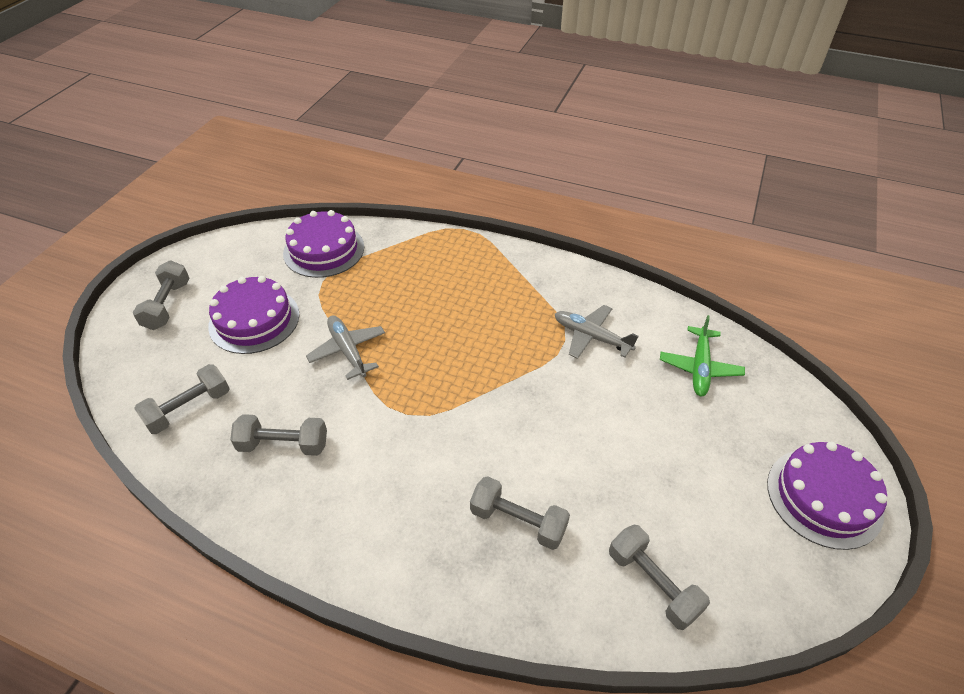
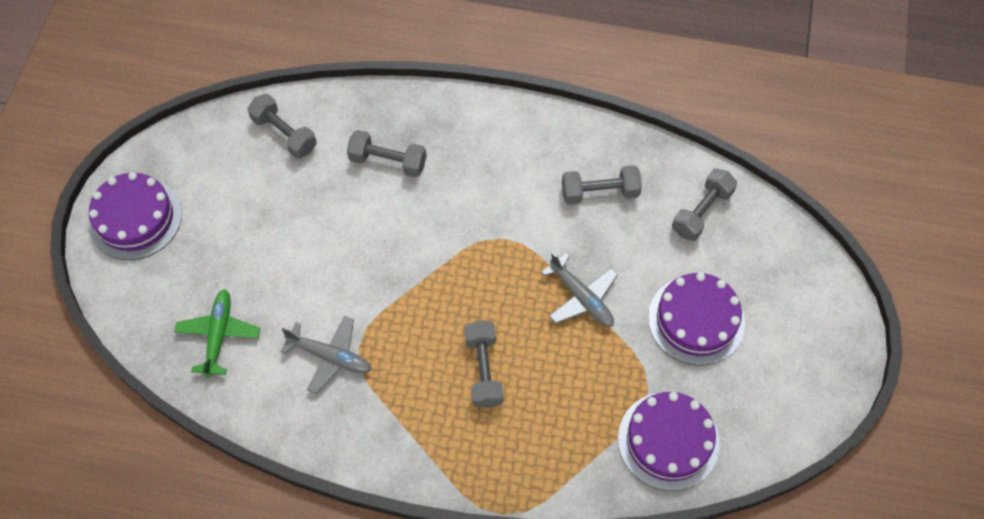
camera: 170 degrees right, 15 degrees up
(167, 305) = (801, 324): grey dumbbell -> grey dumbbell (483, 370)

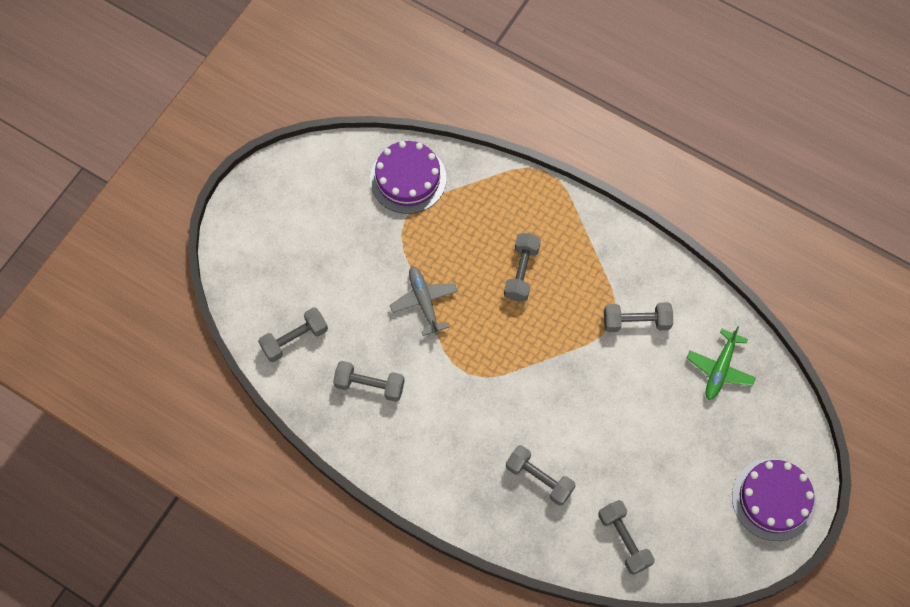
camera: 160 degrees left, 5 degrees up
(330, 356) = (636, 322): grey plane -> grey dumbbell
(696, 320) = (344, 255): purple cake -> none

